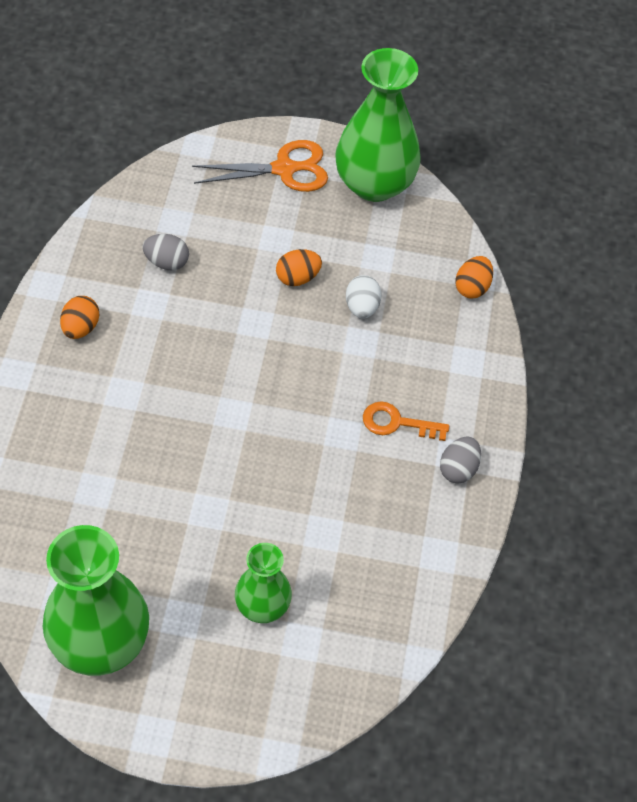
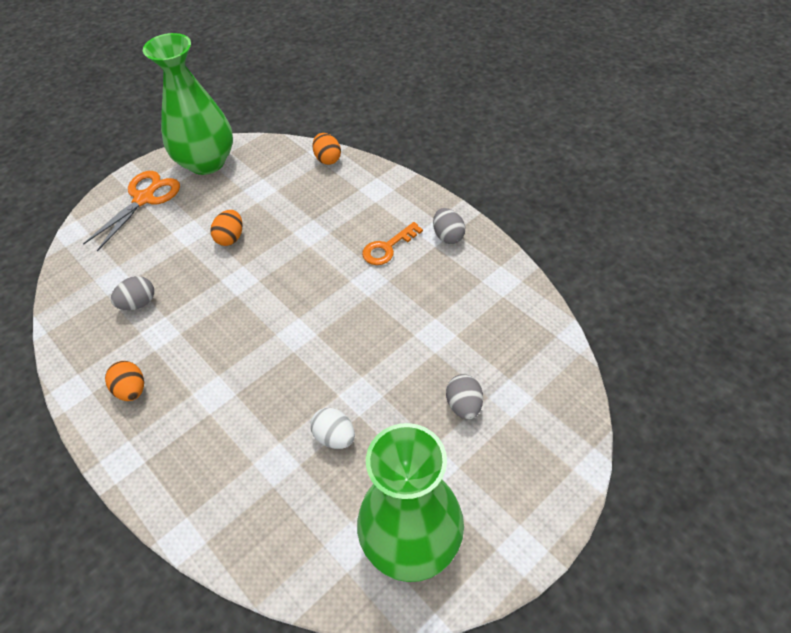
camera: 45 degrees left, 5 degrees down
(262, 605) = (464, 405): green vase -> grey egg
(362, 307) = (287, 218): white egg -> white egg (334, 437)

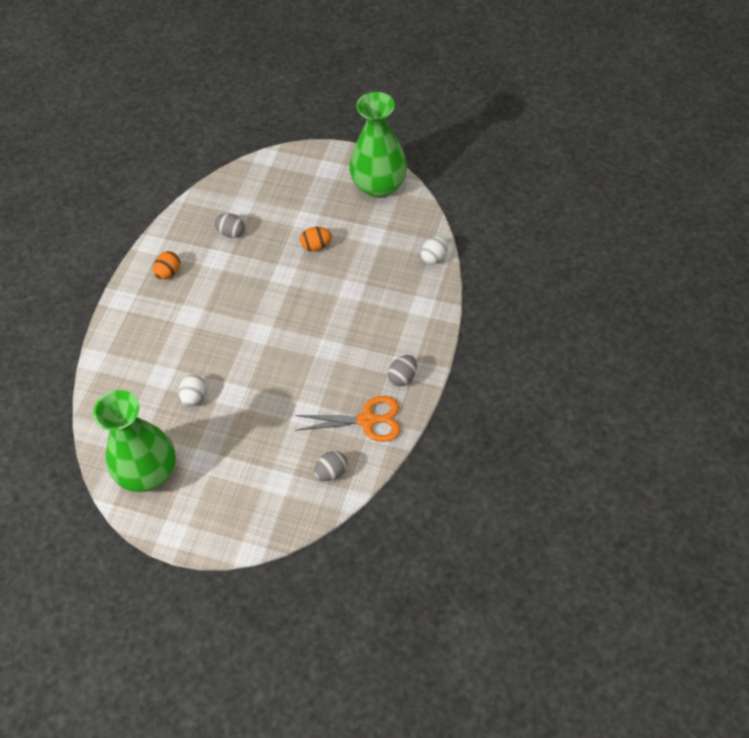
camera: 60 degrees right, 5 degrees up
(144, 199) = (319, 174): orange scissors -> orange scissors (367, 420)
(327, 159) = (434, 257): orange egg -> white egg
(387, 248) = (366, 344): orange key -> none
(464, 405) = (256, 457): grey egg -> grey egg (331, 472)

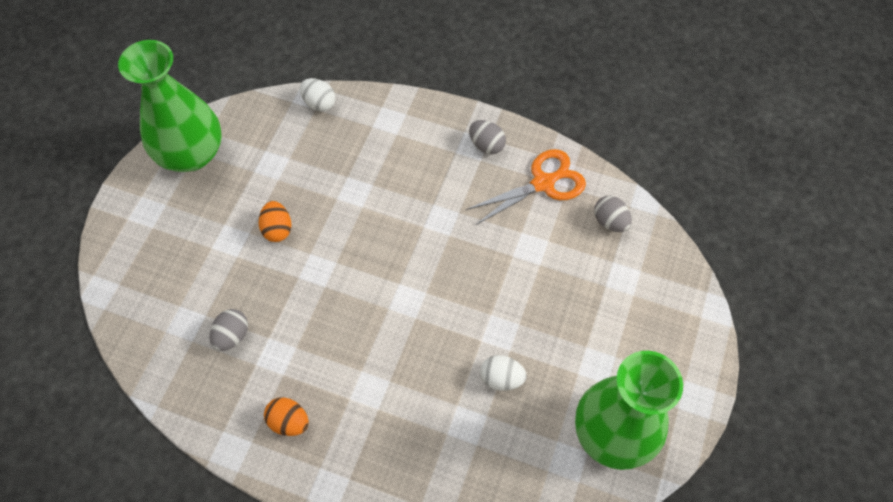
camera: 90 degrees left, 5 degrees up
(367, 420) = (543, 183): orange scissors -> orange scissors turned 60 degrees clockwise

